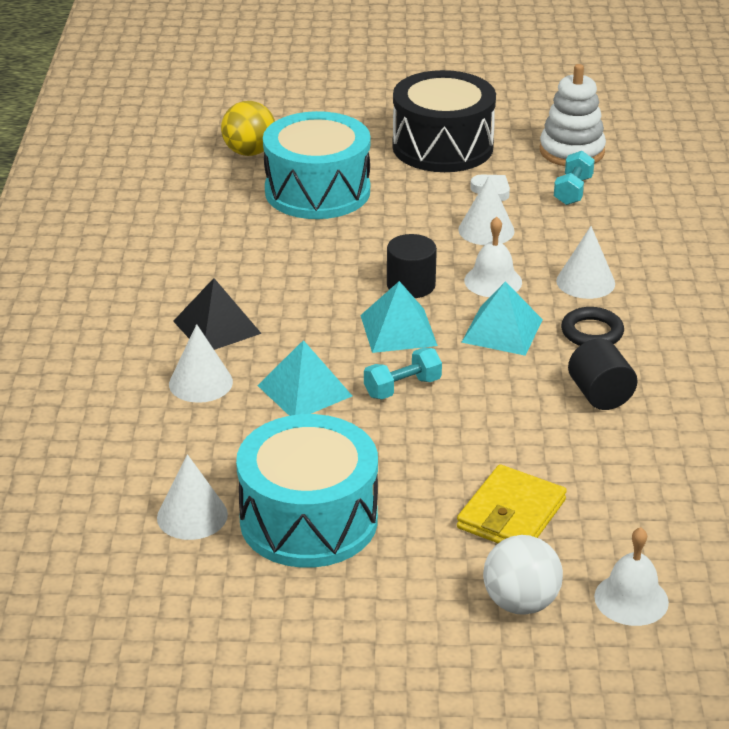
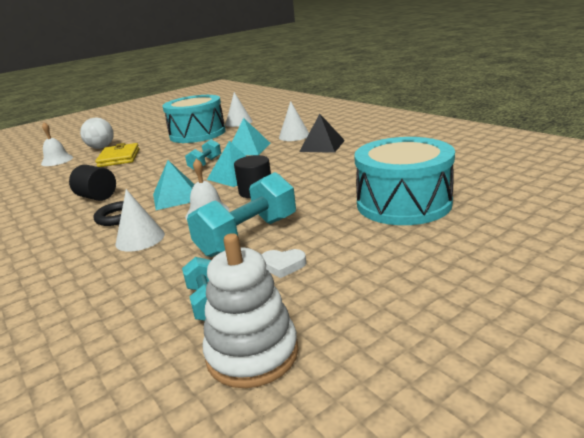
camera: 145 degrees right, 10 degrees down
(249, 152) = (504, 201): yellow ball -> none
(442, 147) = (387, 282): black drum -> none
(486, 230) = (248, 236): white cone -> turquoise dumbbell

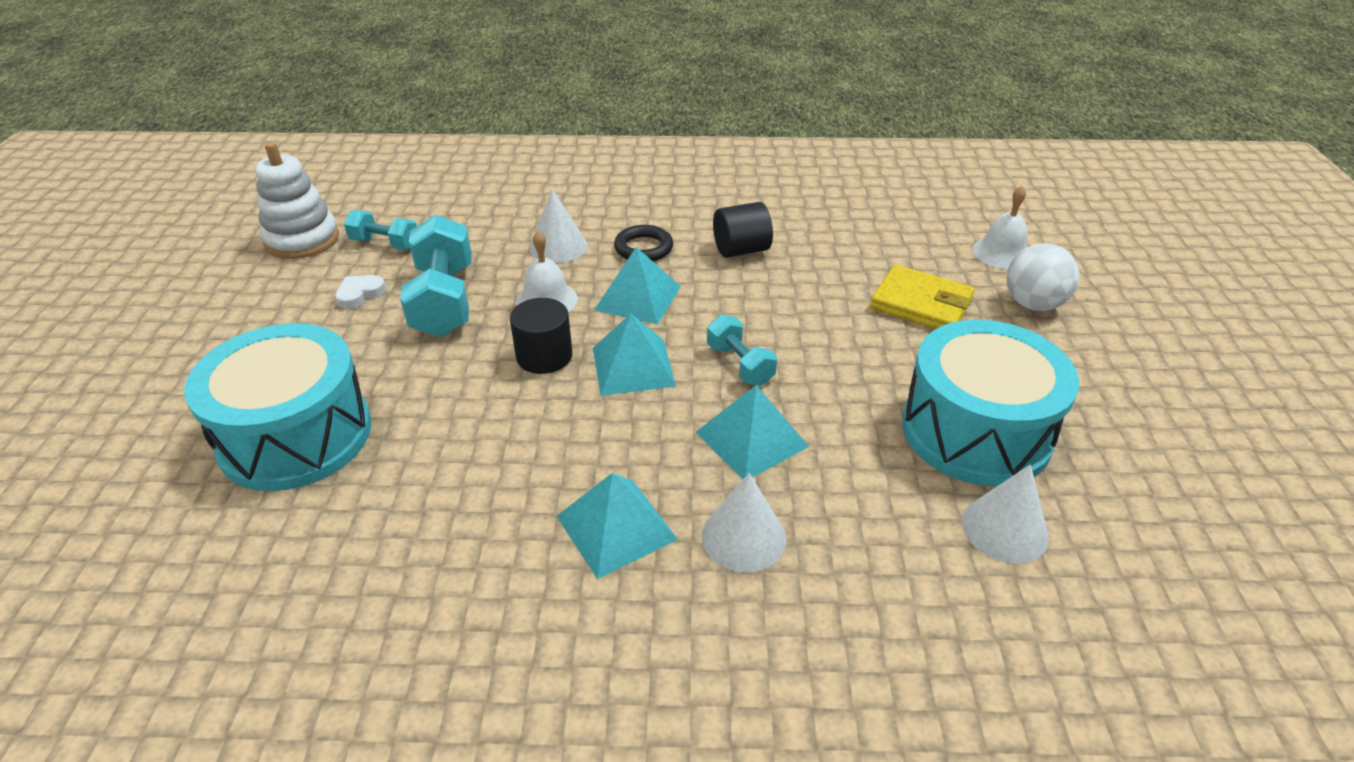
camera: 125 degrees right, 15 degrees up
(322, 146) = (616, 527): black pyramid -> turquoise pyramid

